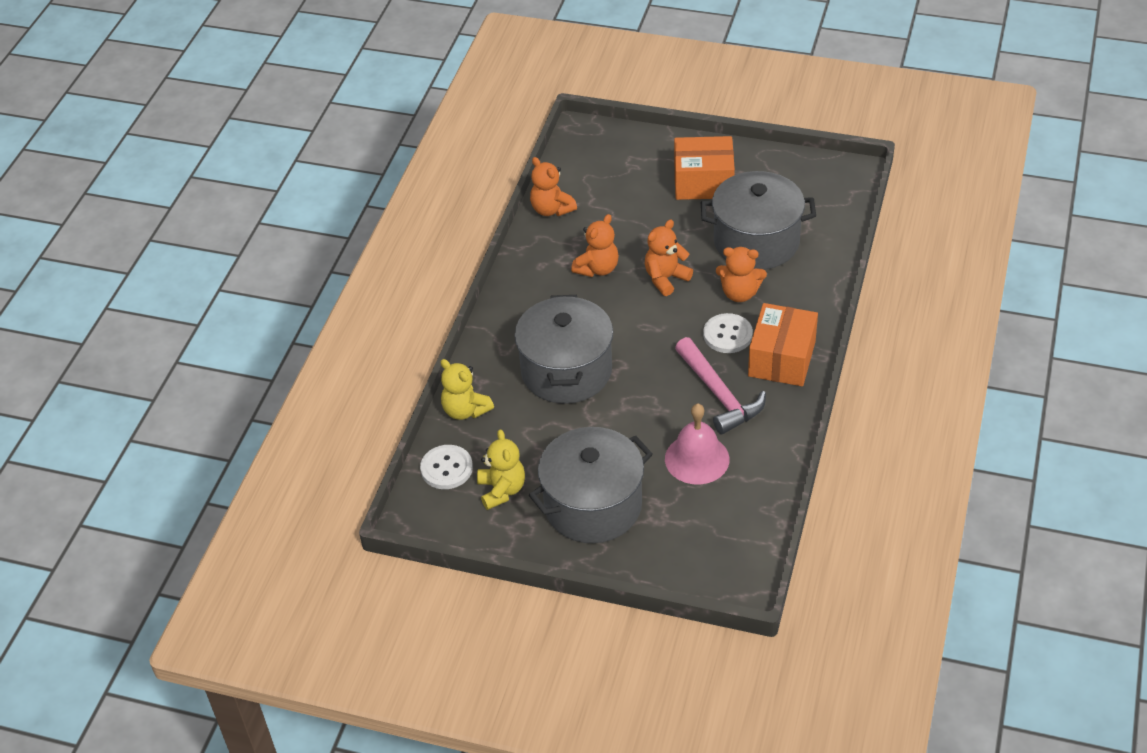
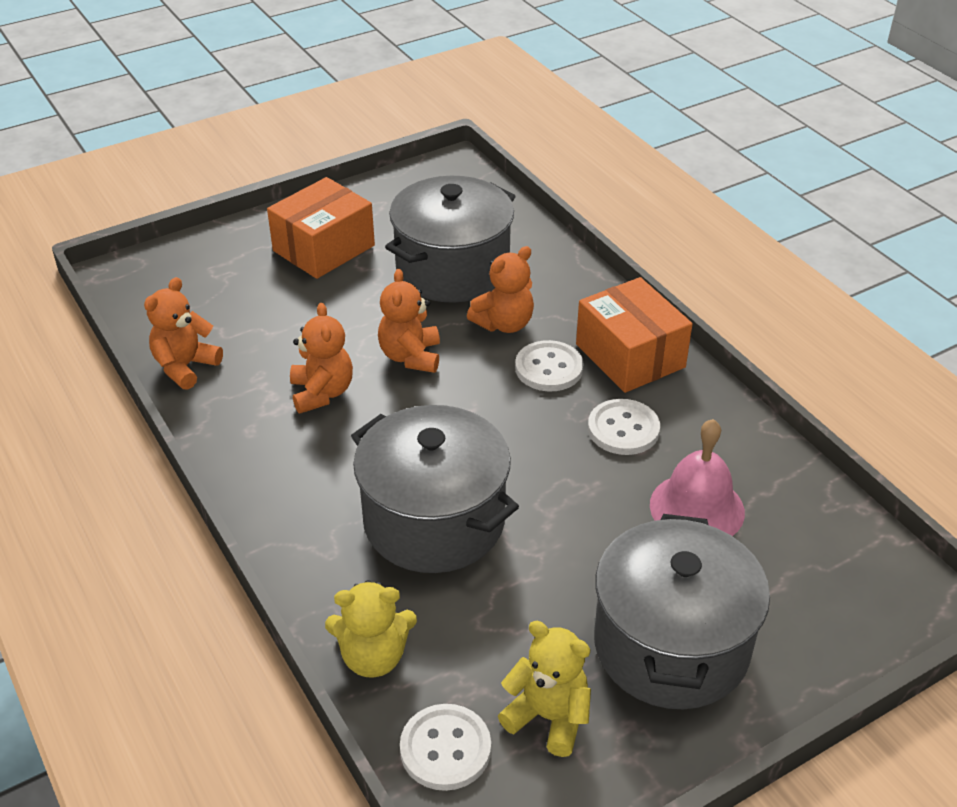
camera: 50 degrees left, 5 degrees down
(551, 209) = (185, 367): orange teddy bear -> orange teddy bear turned 120 degrees clockwise
(719, 394) = (623, 429): pink hammer -> white button

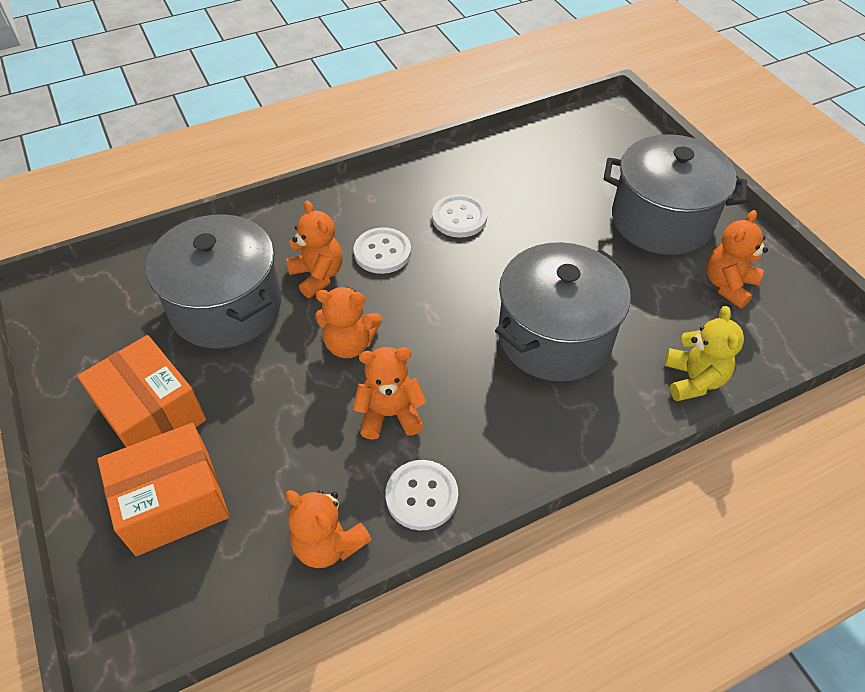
camera: 85 degrees left, 10 degrees up
(445, 749) = (764, 340): white button -> white button (421, 496)
(548, 717) = (728, 285): yellow teddy bear -> orange teddy bear
(630, 355) = (375, 203): orange box -> orange box (173, 502)
(697, 508) = (541, 191): pink bell -> none

